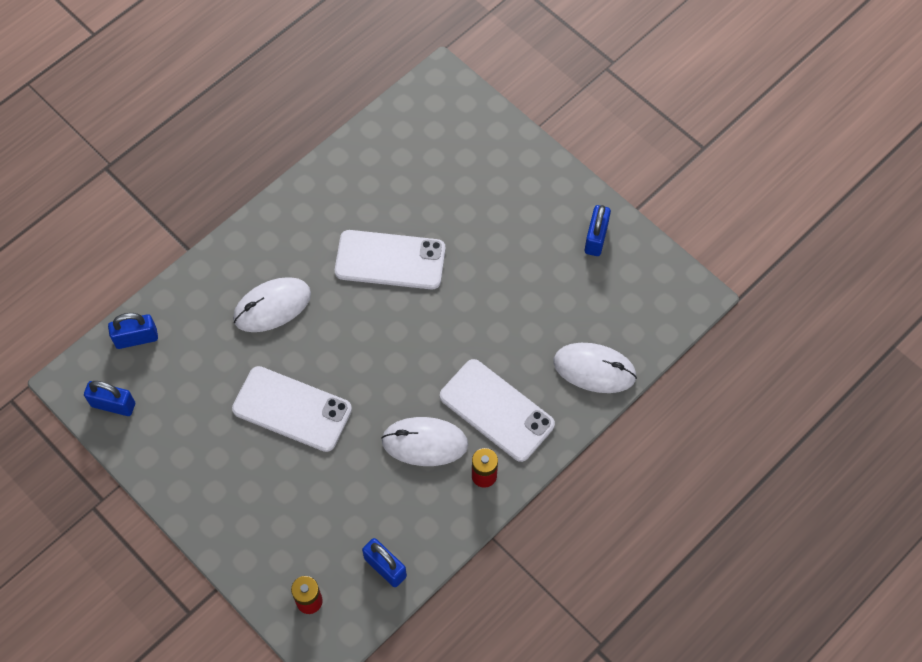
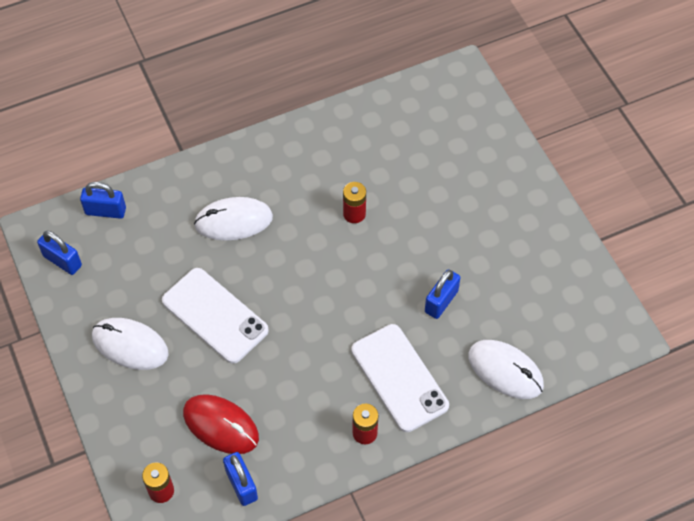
camera: 20 degrees right, 5 degrees down
(342, 517) = (221, 425): none -> red mouse
(390, 260) = (354, 214): white phone -> red battery
(424, 442) = (322, 385): white mouse -> white mouse (130, 345)
(596, 238) = (551, 253): blue padlock -> blue padlock (441, 301)

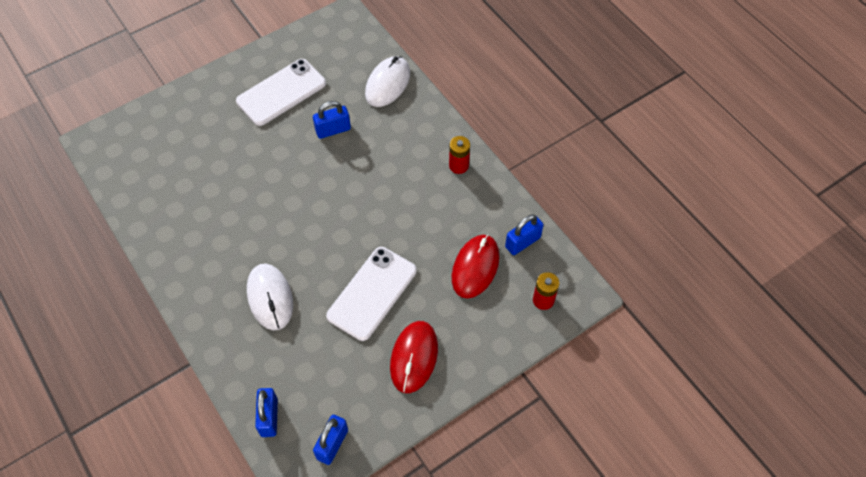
camera: 100 degrees left, 0 degrees up
(130, 345) = (414, 357): white mouse -> red mouse
(354, 214) = (253, 202): red battery -> none
(399, 377) = (406, 149): white phone -> white phone (281, 92)
(441, 301) = (333, 130): blue padlock -> blue padlock turned 45 degrees counterclockwise

